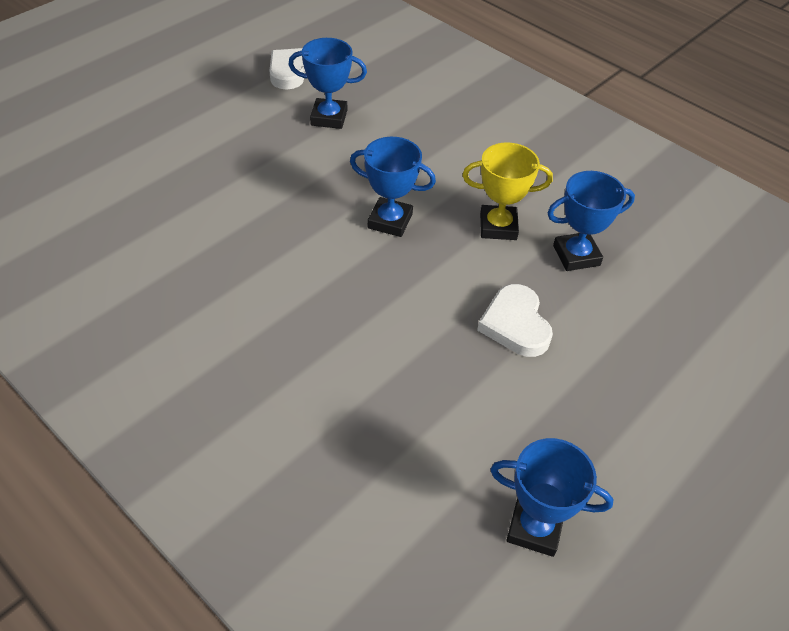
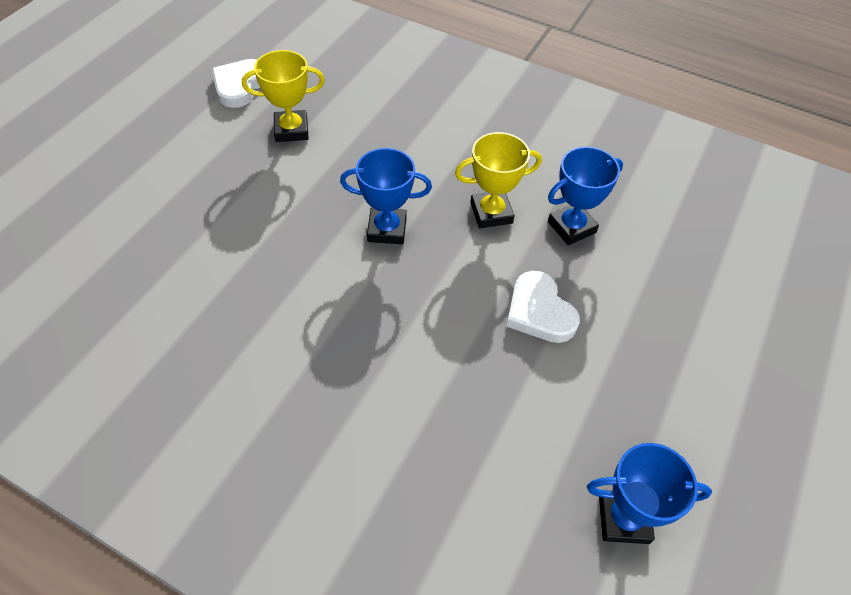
camera: 15 degrees left, 5 degrees up
(329, 118) = (291, 130): blue trophy -> yellow trophy

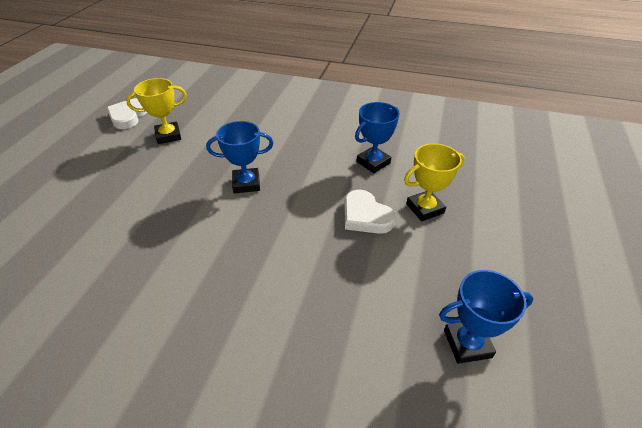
camera: 10 degrees left, 10 degrees down
(491, 213) = (317, 163): yellow trophy -> yellow trophy (425, 208)

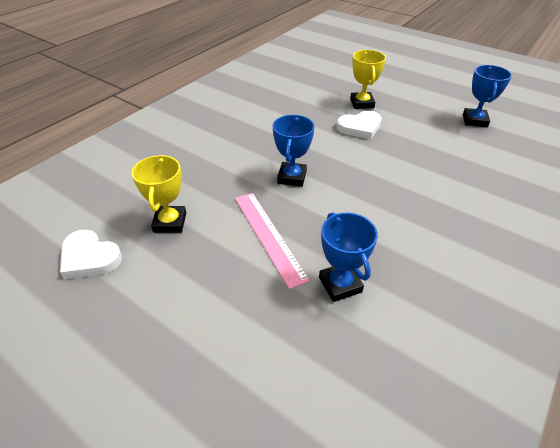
camera: 70 degrees left, 0 degrees up
(159, 188) = (268, 236): none -> pink ruler
(373, 162) = (300, 110): blue trophy -> blue trophy (340, 284)

